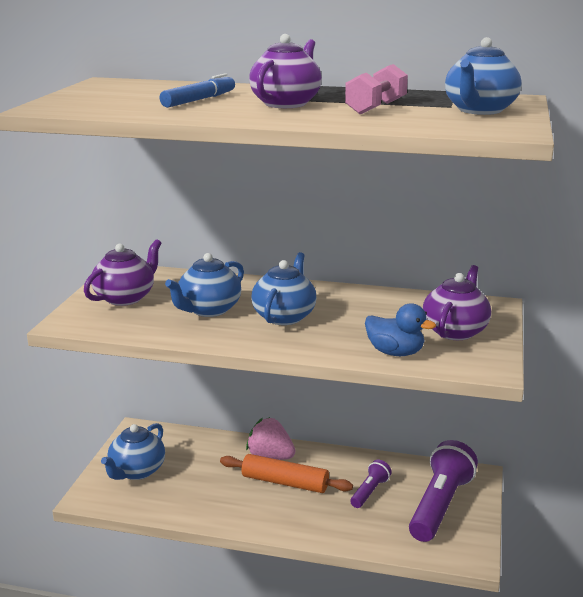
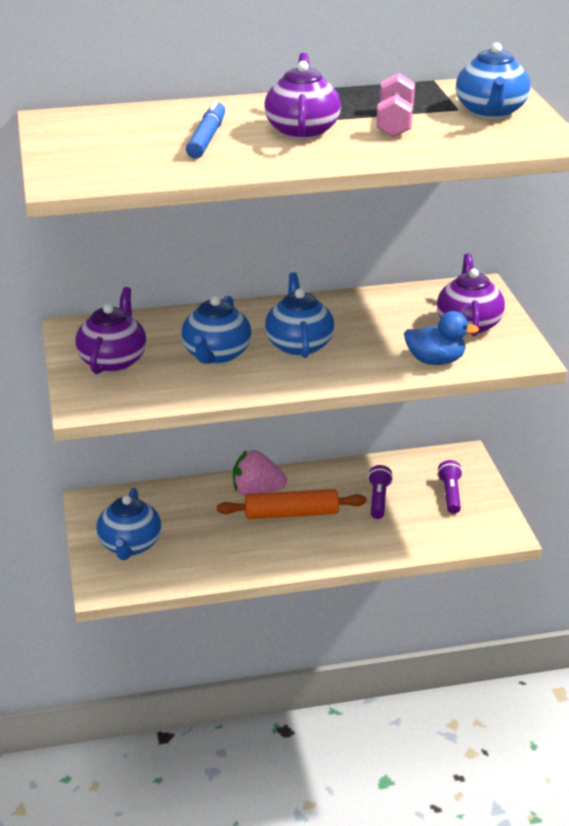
camera: 25 degrees left, 10 degrees up
(440, 505) = (450, 494): purple flashlight -> purple flashlight, size x0.51

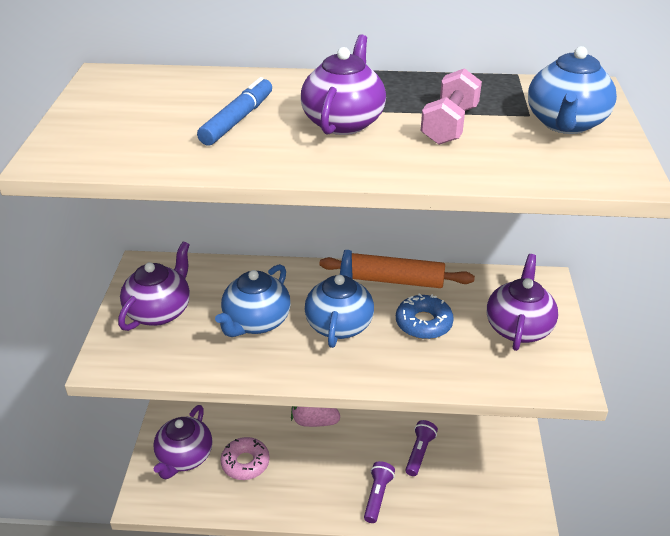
camera: 15 degrees right, 5 degrees up
(130, 545) = (184, 457): blue teapot -> purple teapot
(199, 538) = (245, 463): none -> pink donut
(291, 513) = (335, 452): orange rolling pin -> orange rolling pin (395, 280)
(379, 333) = (423, 323): none -> blue donut
(435, 361) = (468, 370): blue duck -> none
(450, 494) = (488, 461): purple flashlight -> purple flashlight (377, 496)

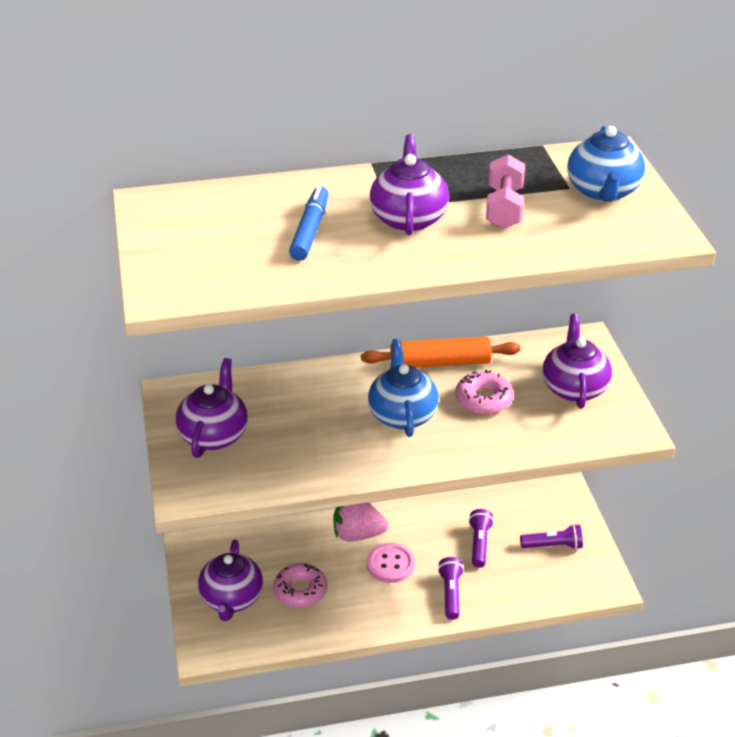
camera: 15 degrees left, 0 degrees up
(256, 322) = (318, 428): blue teapot -> none
(333, 455) = (390, 564): none -> pink button
(423, 323) = (483, 400): blue donut -> pink donut
(488, 469) = (553, 546): none -> purple flashlight

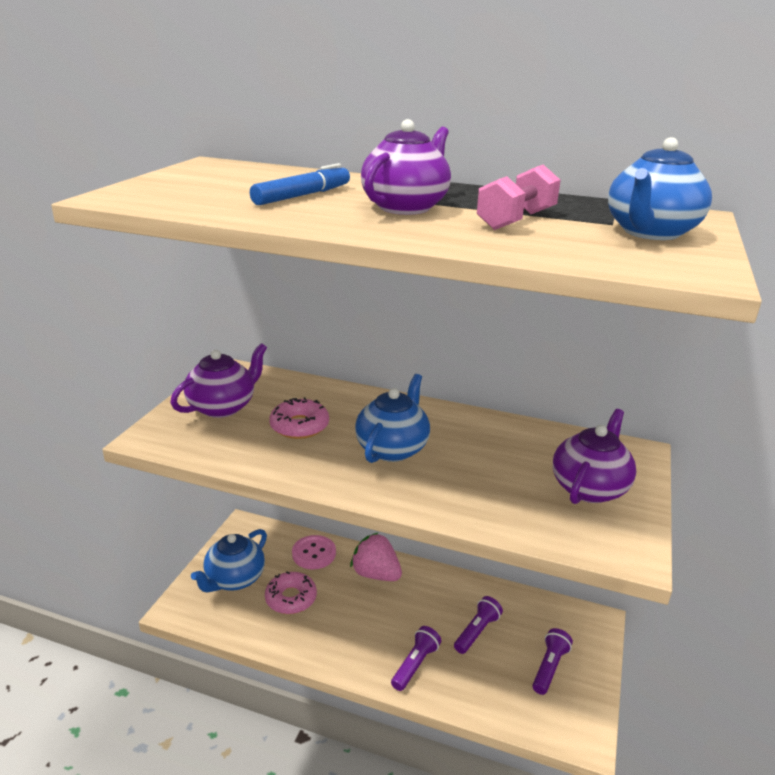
camera: 30 degrees right, 10 degrees down
(231, 599) = (234, 579): purple teapot -> blue teapot
(390, 564) = (383, 612): pink button -> pink button (314, 553)
(440, 363) = (469, 422): orange rolling pin -> none
(483, 400) = (483, 464): pink donut -> pink donut (299, 426)
(553, 546) = (549, 667): purple flashlight -> purple flashlight turned 90 degrees counterclockwise

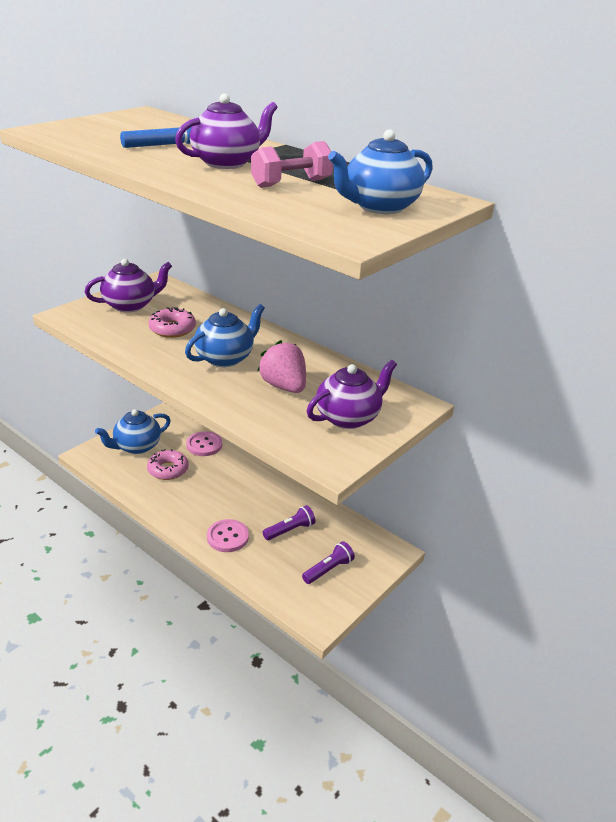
camera: 20 degrees right, 5 degrees up
(376, 574) = (241, 471): pink strawberry -> pink strawberry (284, 386)
(415, 665) = (227, 537): purple flashlight -> pink button

